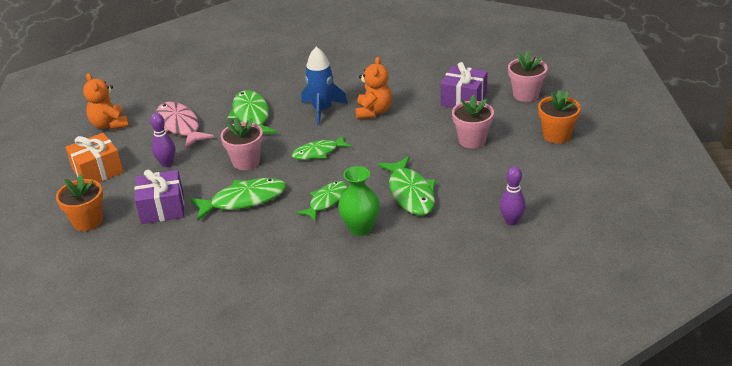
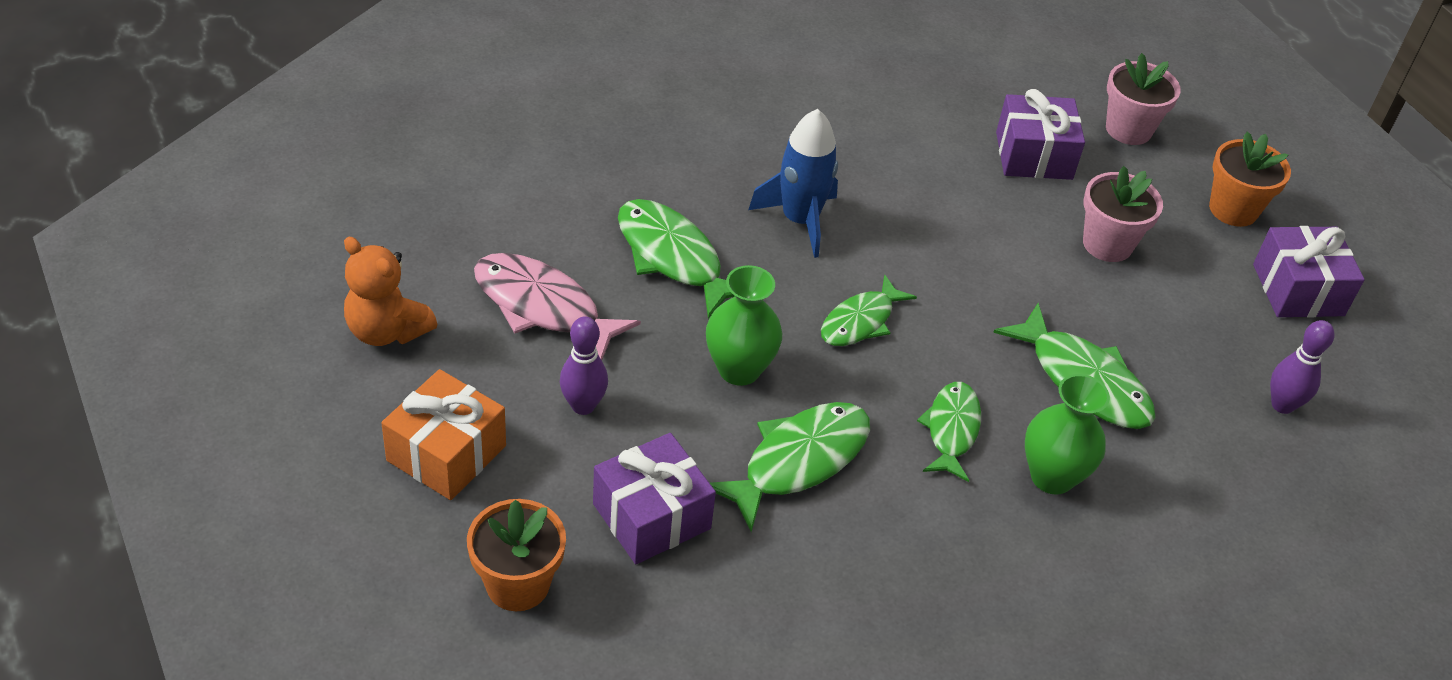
camera: 30 degrees left, 10 degrees up
(246, 162) = (739, 369): pink flower pot -> green vase
(373, 112) = (896, 209): orange teddy bear -> none
(564, 174) = (1298, 290): none -> purple gift

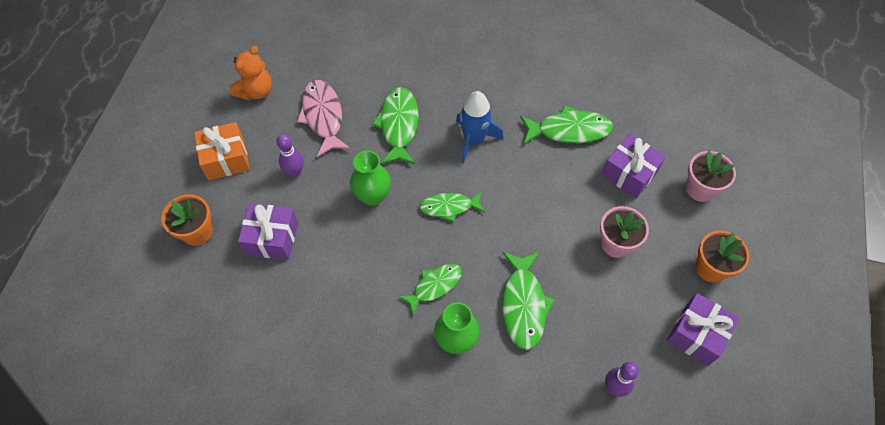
camera: 45 degrees right, 15 degrees up
(387, 331) = (256, 91): orange teddy bear -> orange teddy bear turned 135 degrees counterclockwise
(798, 461) = (353, 255): green fish -> green fish (569, 130)

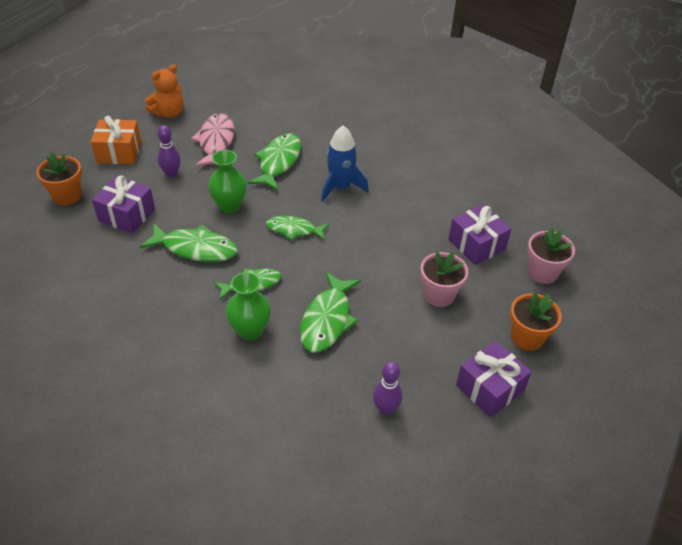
camera: 15 degrees right, 15 degrees down
(569, 130) = (433, 200): green fish -> green fish (195, 248)

